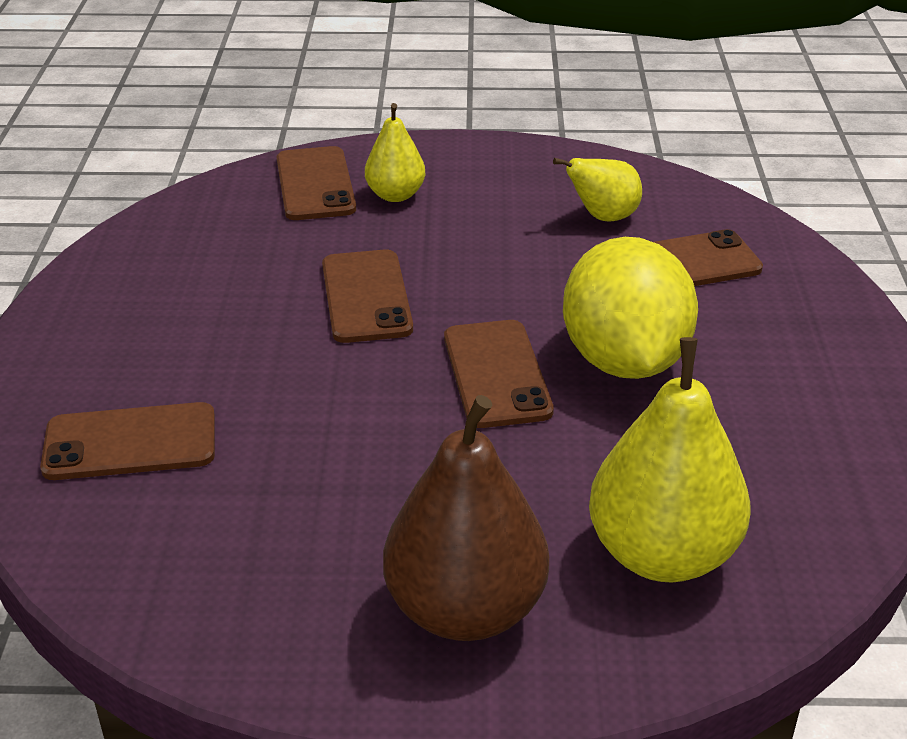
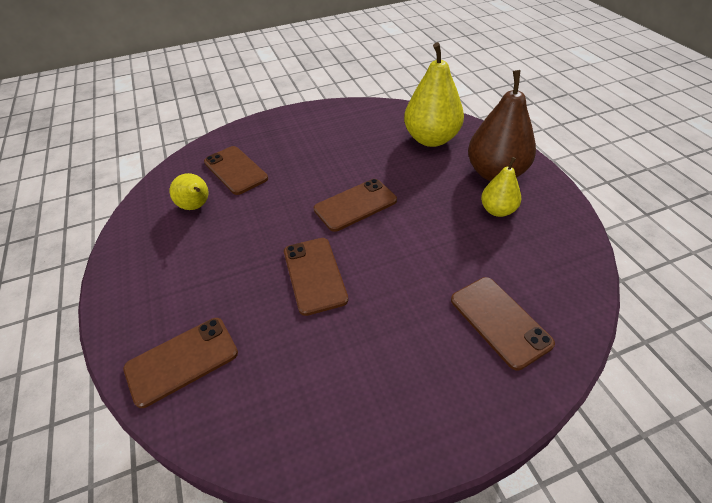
camera: 110 degrees left, 10 degrees up
(366, 297) = (314, 275): brown phone -> brown phone turned 75 degrees counterclockwise
(395, 195) = (189, 306): yellow pear -> yellow pear (497, 210)
(624, 360) = (323, 171): yellow lemon -> none

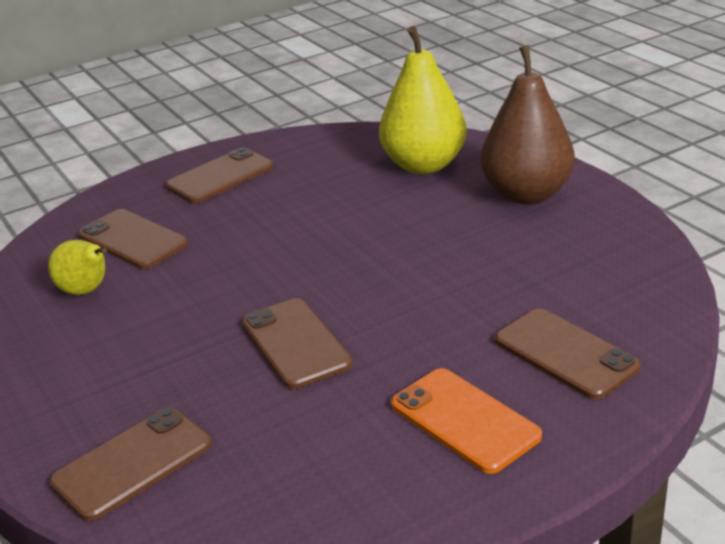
camera: 10 degrees left, 15 degrees down
(355, 205) = (332, 257): brown phone -> brown phone (220, 177)
(415, 370) = (464, 420): none -> orange phone
(497, 210) = (538, 236): yellow pear -> none

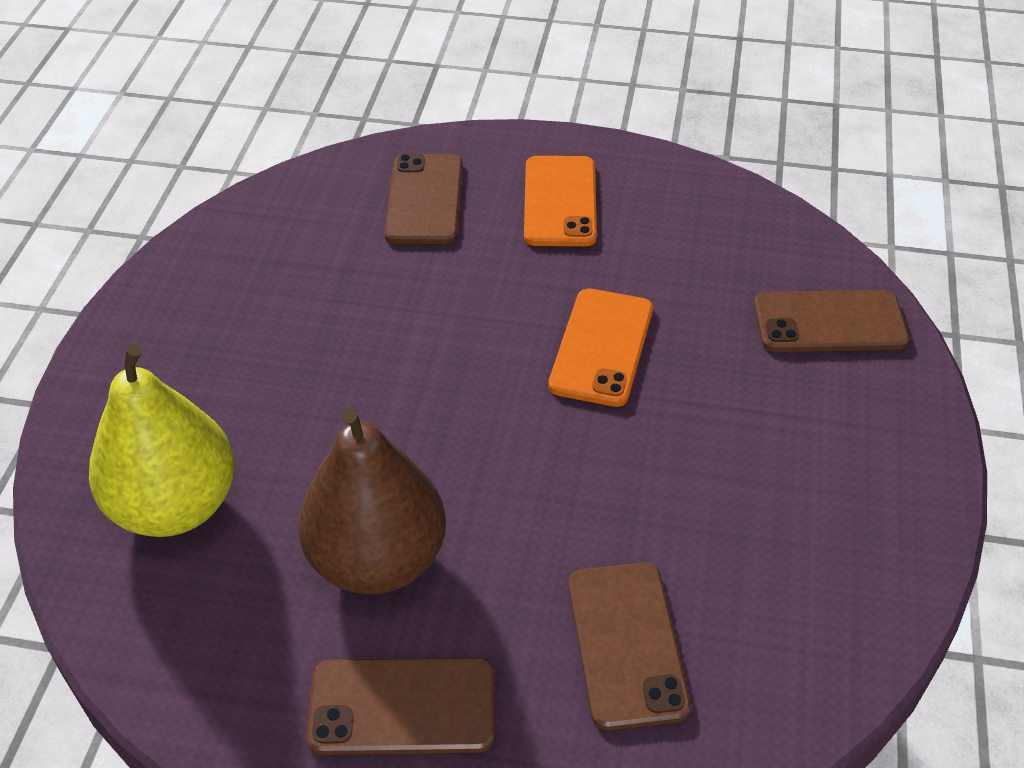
camera: 140 degrees left, 15 degrees up
(86, 291) = (745, 580): yellow pear -> none
(295, 343) = (602, 347): brown phone -> orange phone
(526, 194) = (173, 371): brown pear -> brown pear (377, 559)

